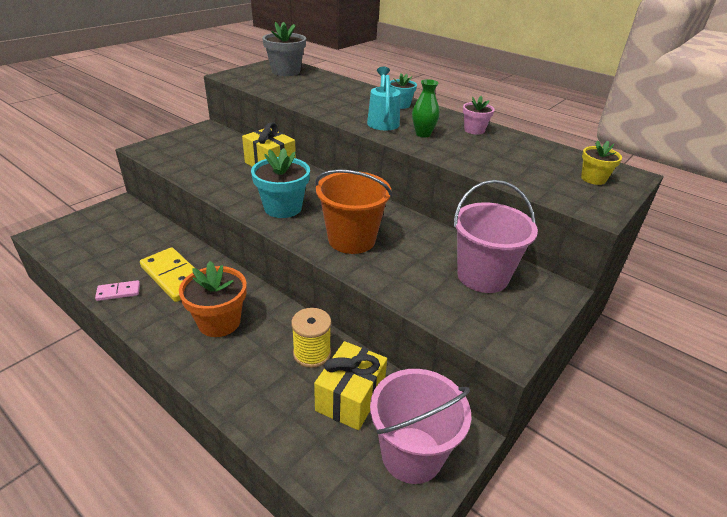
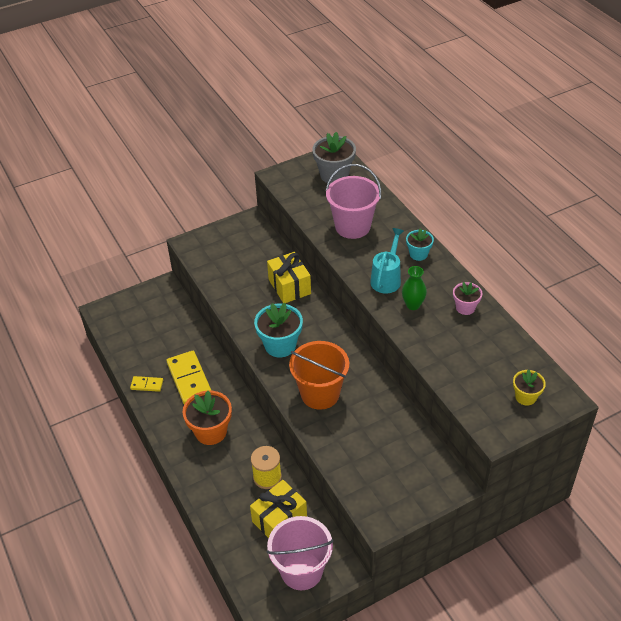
camera: 25 degrees right, 10 degrees up
(118, 292) = (147, 385): pink domino -> yellow domino
(482, 276) = (403, 456): pink bucket -> pink bucket (352, 226)

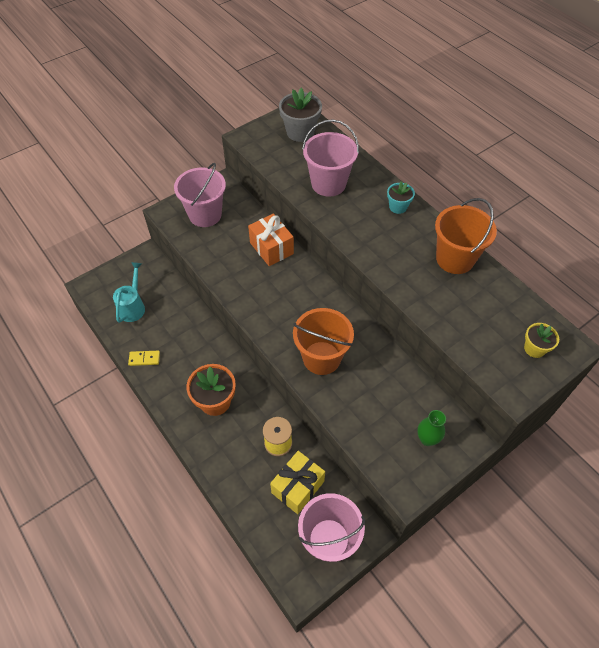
camera: 10 degrees left, 10 degrees up
(189, 379) = (185, 349): yellow domino -> none
(228, 249) = (205, 215): none -> pink bucket
(280, 345) = (273, 310): turquoise flower pot -> none
(289, 287) = (271, 248): yellow gift -> orange gift
(387, 279) = (373, 235): turquoise watering can -> turquoise watering can (133, 307)
(413, 305) = (404, 261): green vase -> green vase (427, 439)
(465, 307) = (455, 259): pink flower pot -> orange bucket

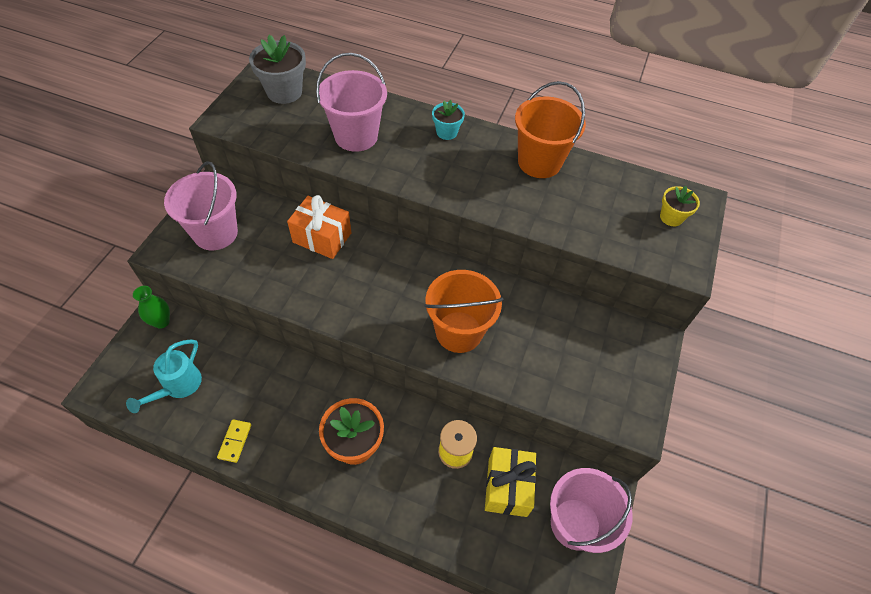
camera: 35 degrees left, 0 degrees up
(133, 307) = (178, 386): turquoise watering can -> turquoise watering can turned 135 degrees counterclockwise
(144, 359) = (235, 441): yellow domino -> yellow domino turned 45 degrees counterclockwise
(427, 439) = (618, 360): green vase -> green vase (161, 322)

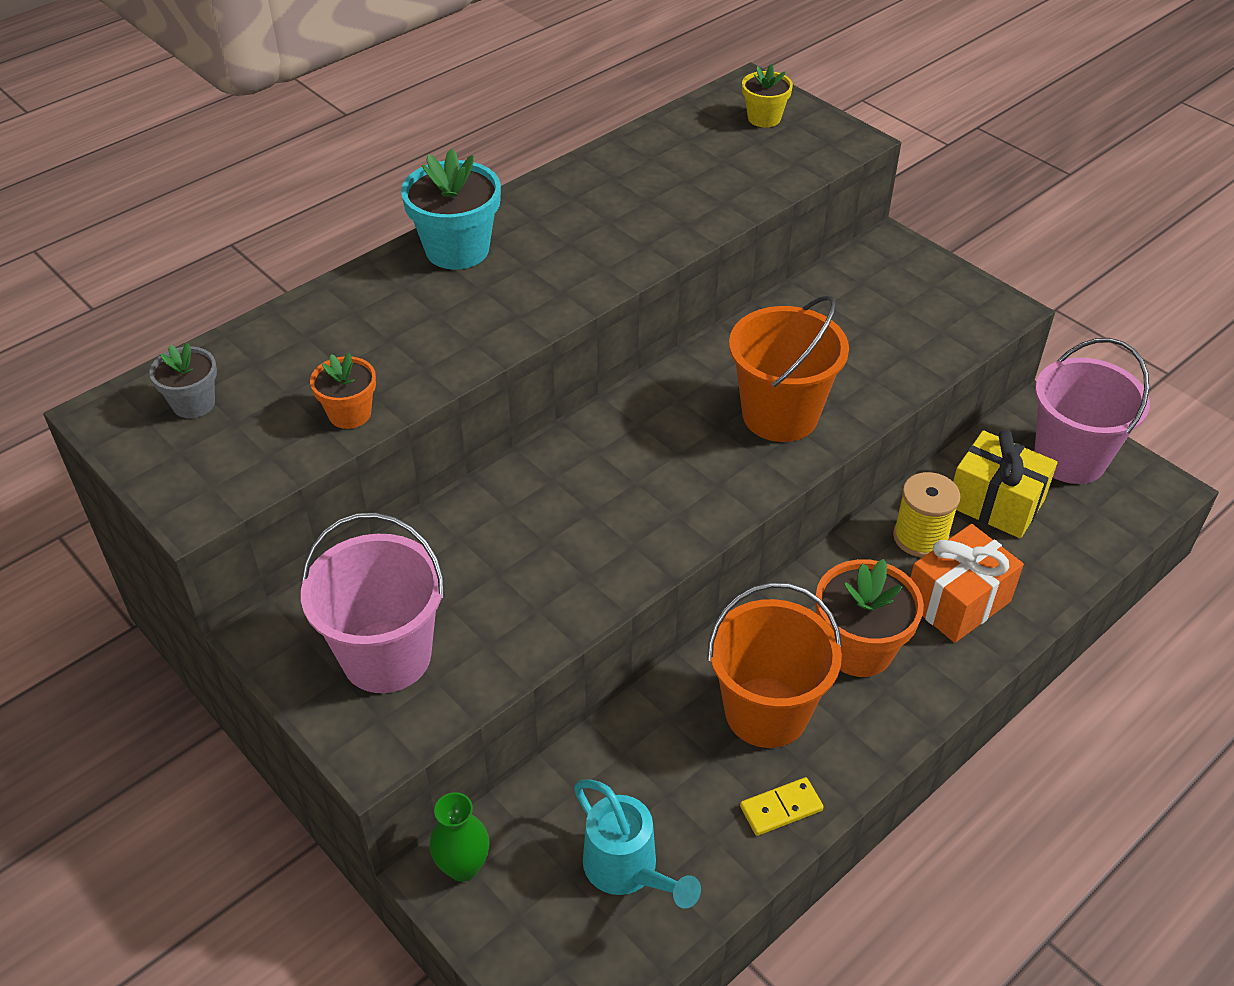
camera: 60 degrees left, 10 degrees down
(235, 441) = (781, 808): yellow domino -> yellow domino turned 60 degrees counterclockwise
(284, 92) = (193, 403): grey flower pot -> grey flower pot, size x0.58
(303, 143) = (350, 414): none -> orange flower pot
(322, 237) = (500, 512): orange gift -> orange gift (957, 601)
(356, 136) = (384, 348): pink bucket -> none
(446, 132) = (457, 250): turquoise flower pot -> turquoise flower pot, size x1.71
(539, 162) = (589, 185): orange bucket -> orange bucket (766, 712)

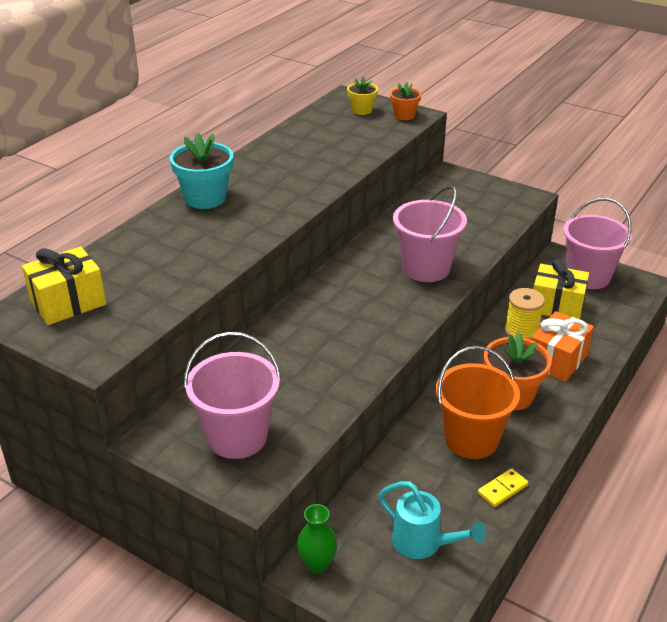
camera: 15 degrees left, 10 degrees down
(193, 403) = (68, 302): grey flower pot -> yellow gift
(350, 414) = (176, 292): orange flower pot -> orange flower pot (404, 115)
(780, 415) = (426, 268): orange bucket -> pink bucket

